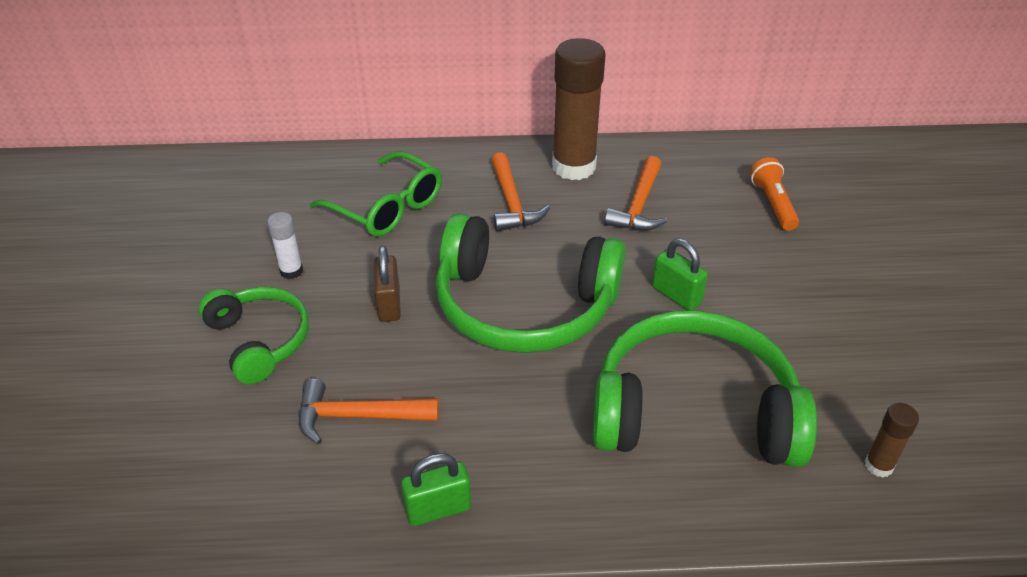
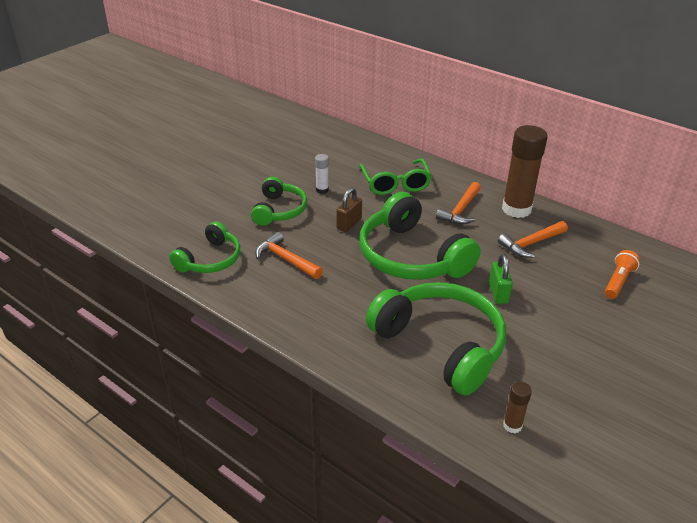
camera: 40 degrees right, 5 degrees down
(235, 494) = (210, 260): none -> green headphones
(438, 509) = (278, 311): green padlock -> none

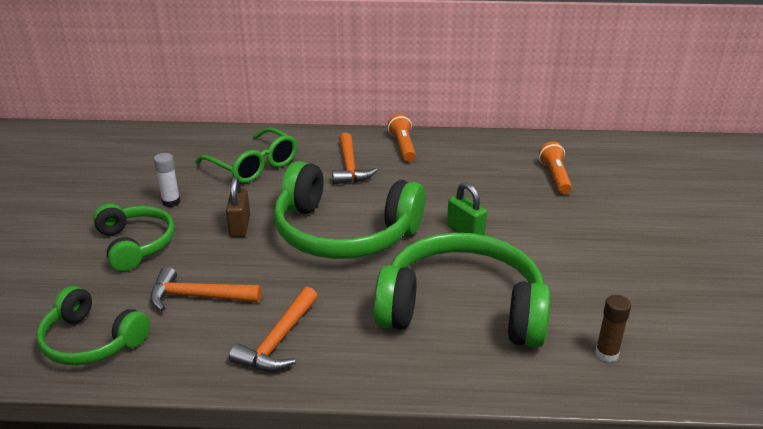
camera: 35 degrees left, 5 degrees down
(210, 260) = (91, 341): green headphones -> green headphones turned 120 degrees clockwise
(516, 209) = (403, 147): brown glue stick -> orange flashlight
(531, 244) = (448, 173): orange hammer -> orange hammer (279, 340)

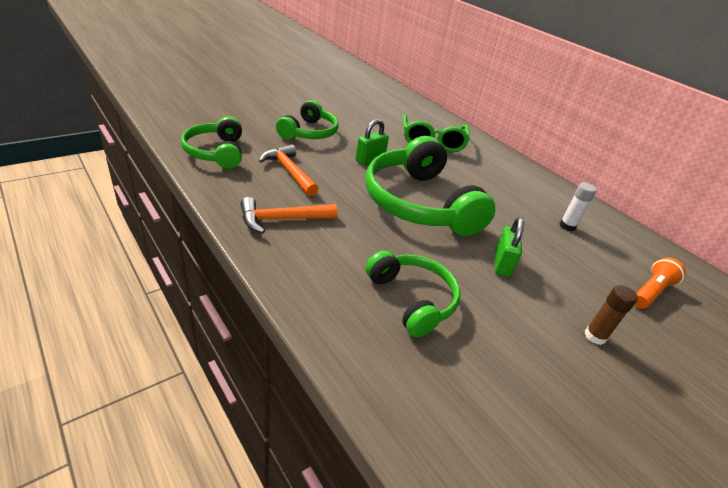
camera: 45 degrees right, 5 degrees up
(171, 202) = (359, 128): white glue stick -> white glue stick (567, 226)
(240, 226) = (370, 160): brown padlock -> green padlock
(350, 167) = (489, 178): orange hammer -> none
(403, 147) = (548, 192): orange flashlight -> none
(462, 308) = (412, 299): green headphones -> green headphones, size x0.58
(606, 354) = (464, 431): brown glue stick -> brown glue stick (595, 336)

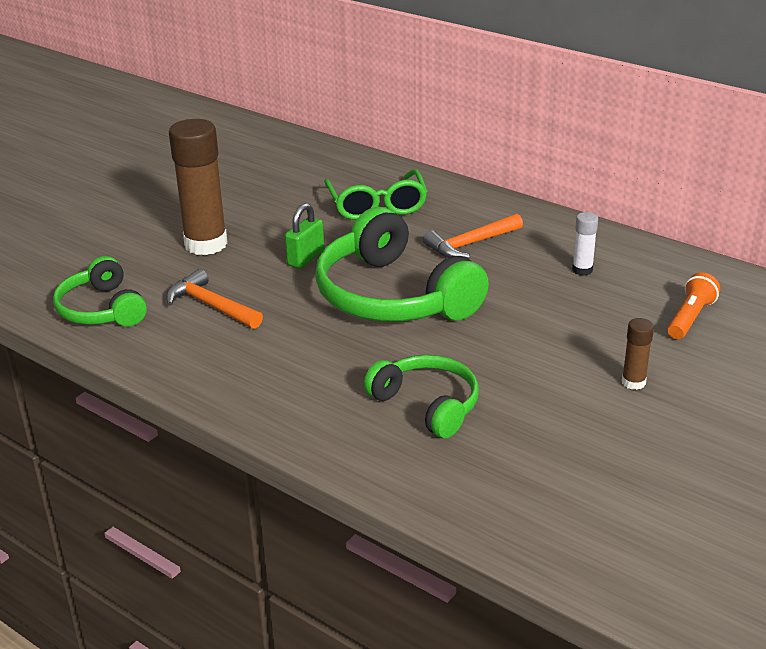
camera: 10 degrees left, 5 degrees down
(282, 219) = (238, 366): orange hammer -> orange hammer (471, 244)
(309, 132) = (206, 244): green headphones -> brown glue stick
(502, 264) = (515, 338): green padlock -> none

